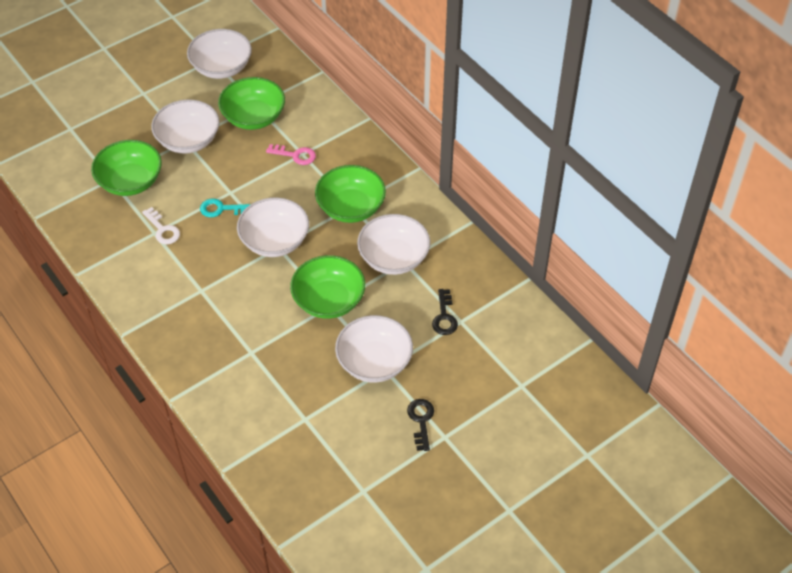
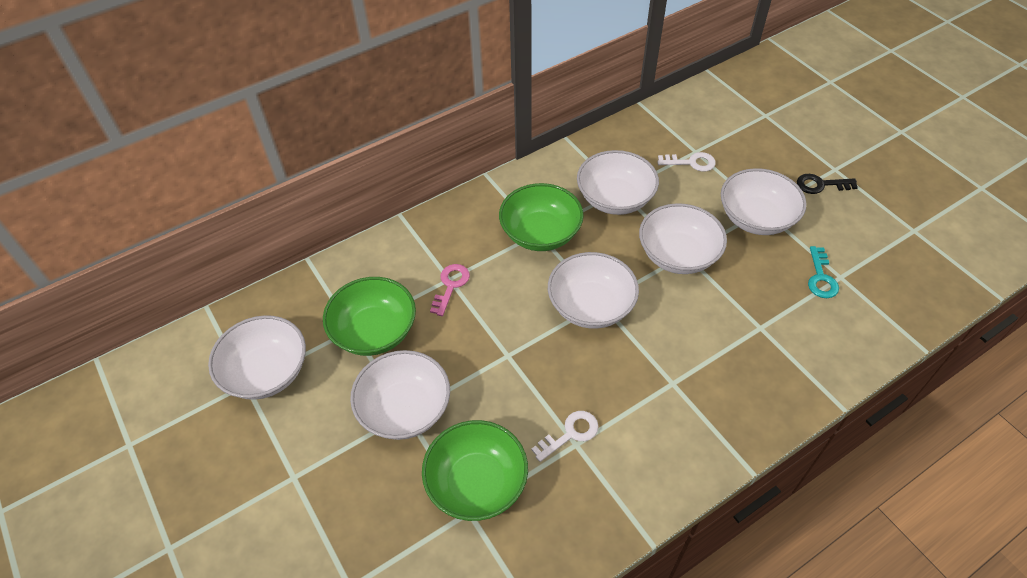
camera: 85 degrees left, 0 degrees up
(221, 209) = (536, 364): turquoise key -> turquoise key (821, 277)
(329, 300) = (678, 255): green bowl -> white bowl
(444, 317) = (691, 162): black key -> white key

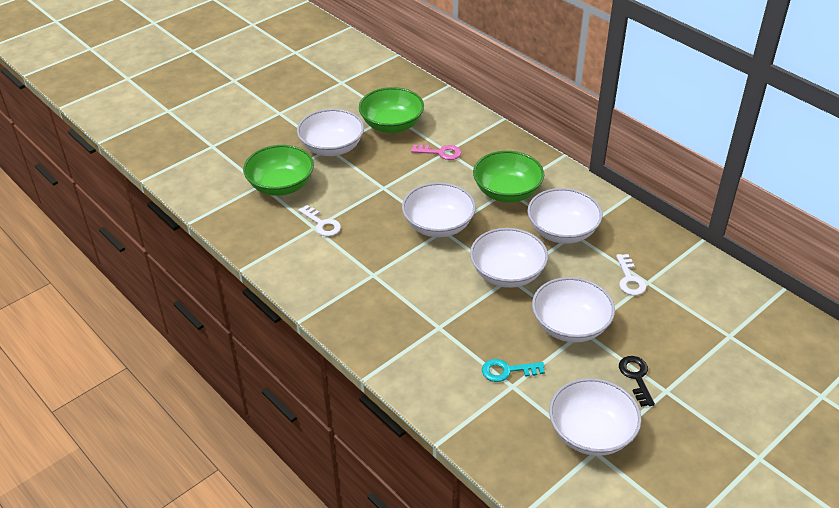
camera: 80 degrees right, 10 degrees down
(266, 372) = (351, 88): white bowl -> white bowl (591, 433)

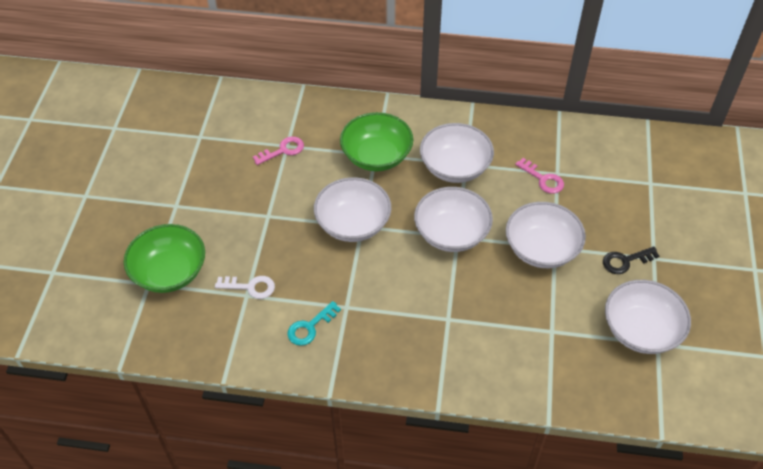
camera: 40 degrees left, 10 degrees up
(332, 147) = (177, 203): white bowl -> none
(392, 125) = (210, 147): green bowl -> none
(507, 371) = (536, 321): turquoise key -> turquoise key (310, 327)
(629, 279) = (543, 179): white key -> pink key
(636, 377) = (625, 261): black key -> black key turned 60 degrees counterclockwise

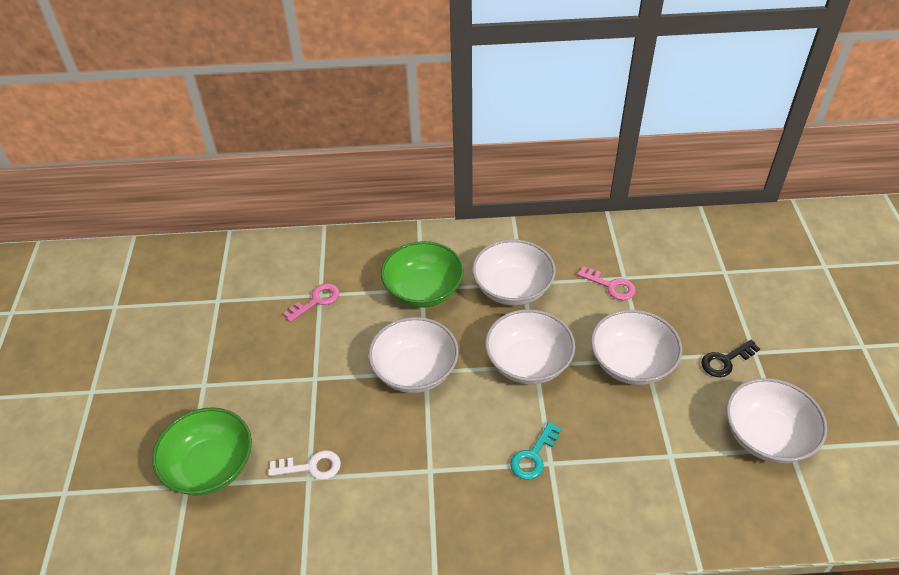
camera: 10 degrees left, 5 degrees down
(310, 327) = (393, 503): turquoise key -> turquoise key (533, 456)

